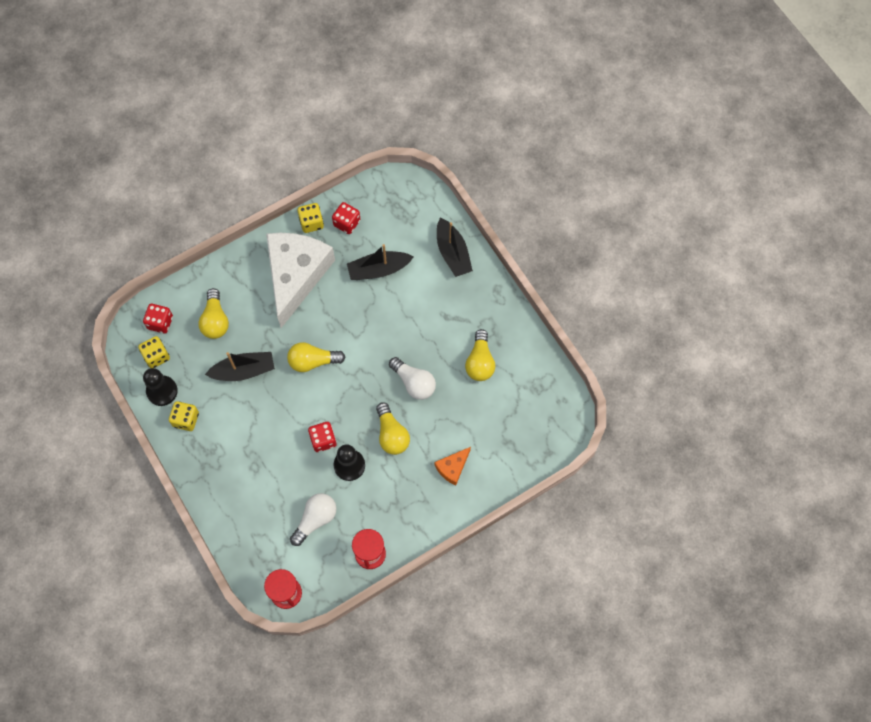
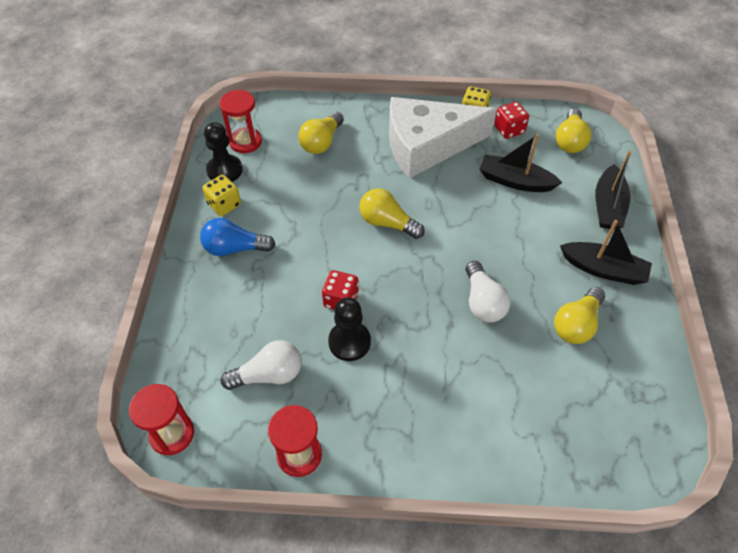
camera: 35 degrees right, 15 degrees down
(156, 356) = (245, 142): yellow dice -> red hourglass
(160, 322) = (272, 119): red dice -> none
(222, 448) = (235, 248): none -> blue light bulb
(244, 371) = (313, 194): black boat -> black boat (603, 269)
(296, 275) = (427, 145): white cheese -> white cheese turned 150 degrees counterclockwise
(392, 434) = (420, 339): yellow light bulb -> yellow light bulb (570, 141)
(452, 467) = (469, 419): orange cheese -> none

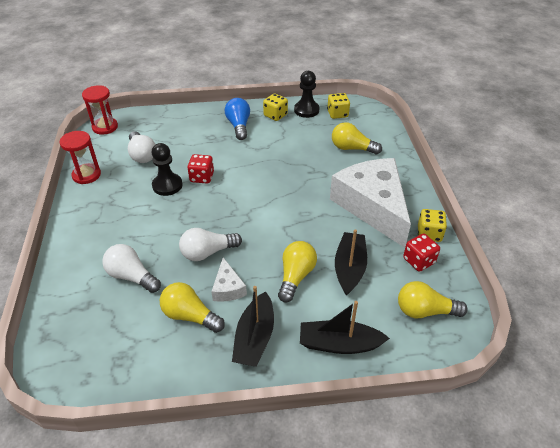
camera: 80 degrees right, 10 degrees down
(245, 142) = (337, 114): red hourglass -> yellow dice
(387, 223) = (278, 192): yellow light bulb -> yellow light bulb (295, 276)
(516, 384) = (131, 276): none -> white light bulb
(538, 286) = (228, 288): none -> white cheese

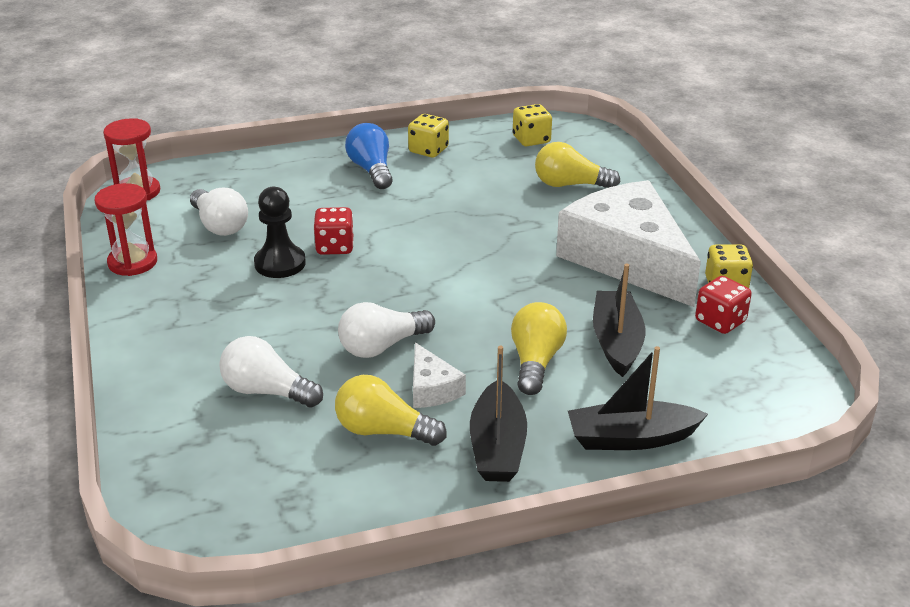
camera: 10 degrees left, 10 degrees down
(306, 110) = (478, 139): black pawn -> none
(425, 311) = (748, 383): yellow light bulb -> none

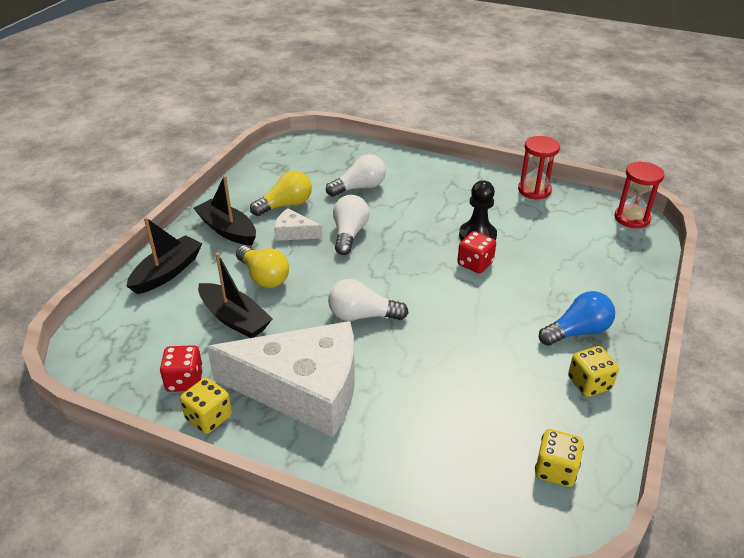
camera: 130 degrees right, 5 degrees up
(219, 225) = (551, 232): white light bulb -> white light bulb (362, 316)
(371, 170) = (577, 331): blue light bulb -> blue light bulb turned 45 degrees counterclockwise
(570, 185) = (442, 435): yellow light bulb -> none

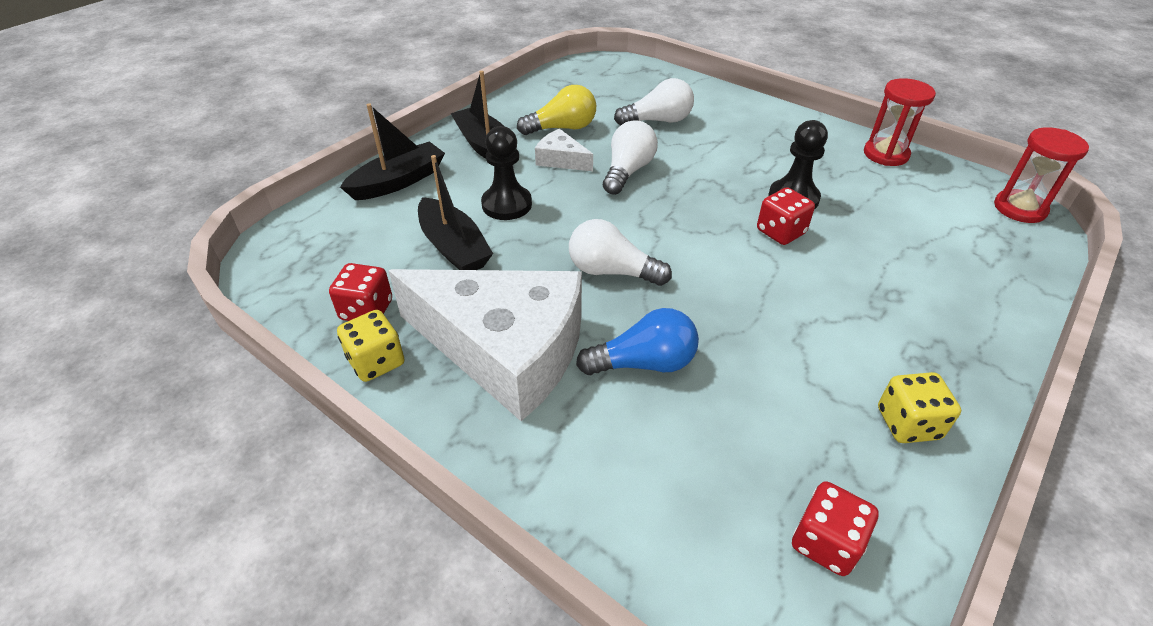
camera: 15 degrees right, 5 degrees up
(264, 277) = (507, 204): yellow light bulb -> black pawn
(555, 469) = (825, 542): yellow dice -> red dice
(577, 331) = (905, 346): blue light bulb -> blue light bulb (643, 363)

